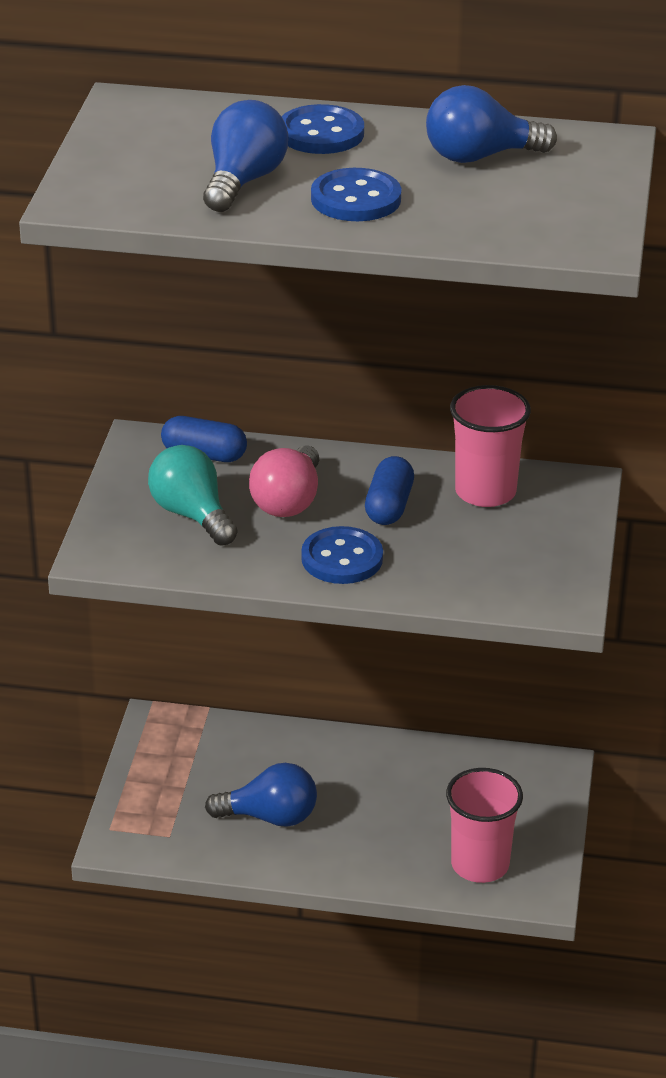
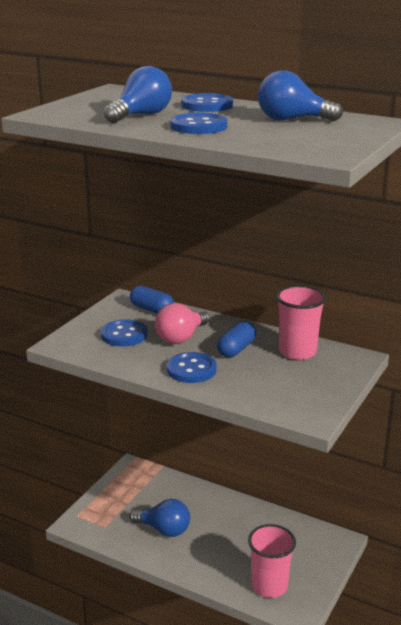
camera: 20 degrees right, 10 degrees down
(192, 515) = (124, 335): turquoise light bulb -> blue button

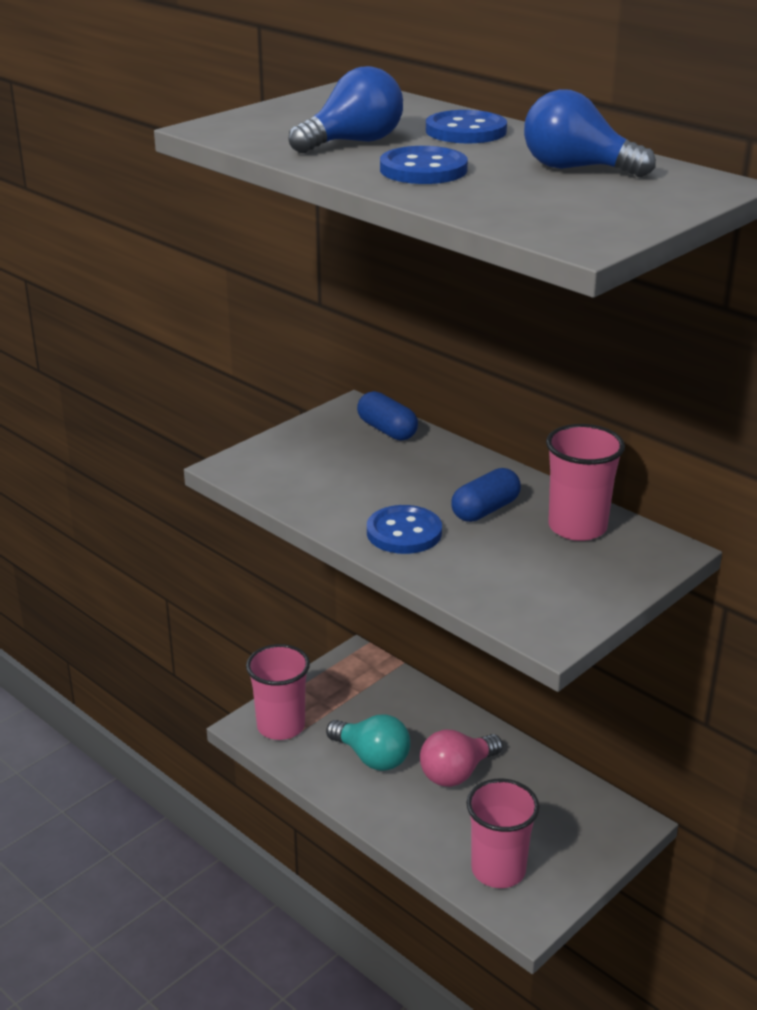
camera: 15 degrees right, 5 degrees up
(96, 520) = (281, 726): none -> pink cup
(124, 335) = (330, 465): blue button -> none
(164, 529) = (372, 757): blue light bulb -> turquoise light bulb
(181, 337) = (411, 480): pink light bulb -> pink light bulb (457, 773)

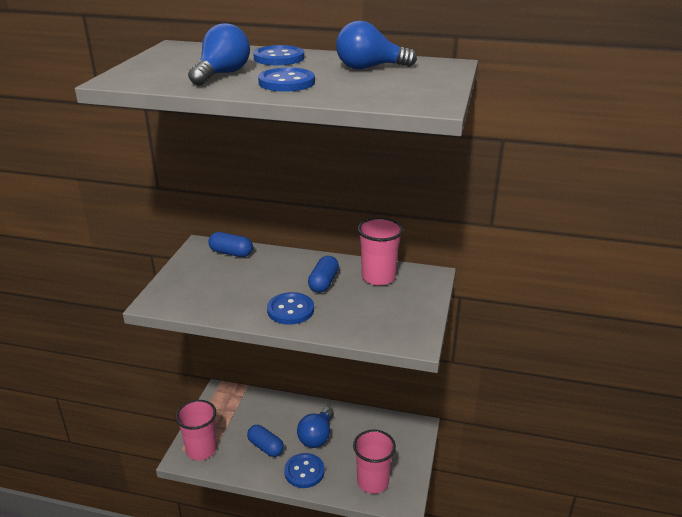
camera: 30 degrees left, 0 degrees up
(372, 757) = (266, 447): turquoise light bulb -> blue capsule
(405, 813) = (304, 471): none -> blue button
(457, 773) = (316, 436): pink light bulb -> blue light bulb

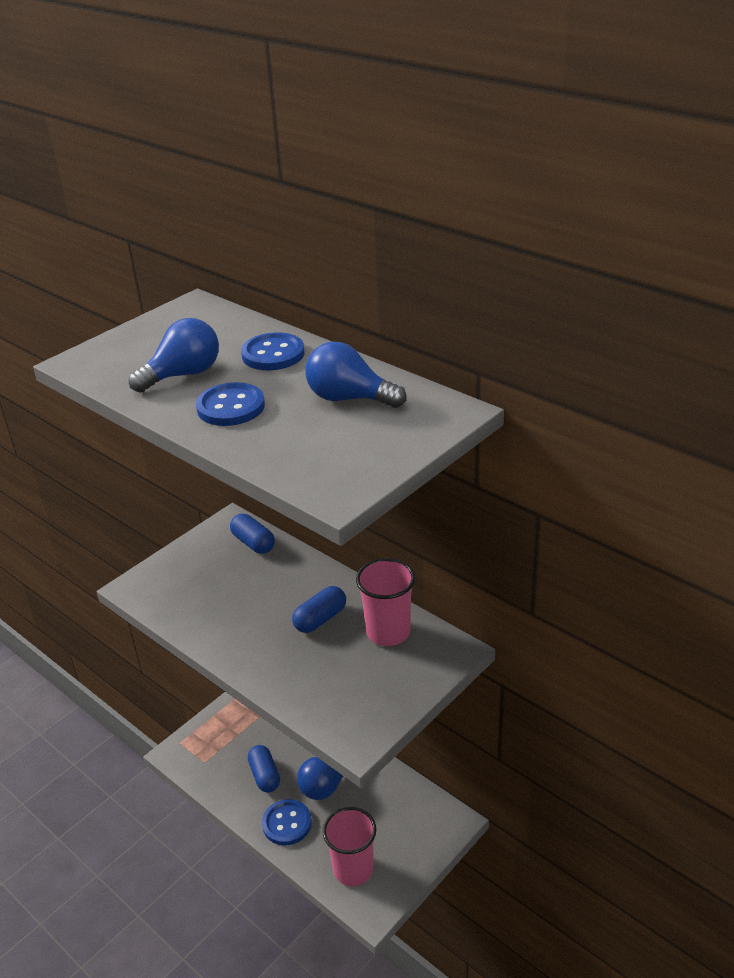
camera: 30 degrees right, 5 degrees up
(201, 450) = (198, 751): pink cup -> none
(290, 310) = (257, 645): blue button -> none

